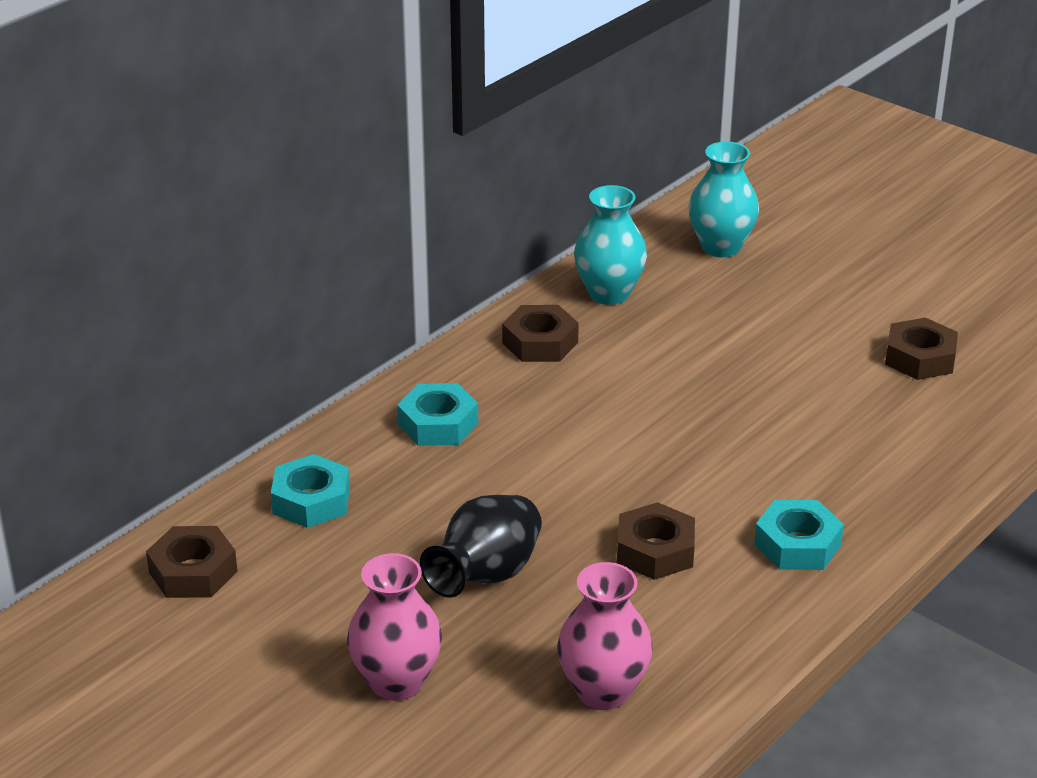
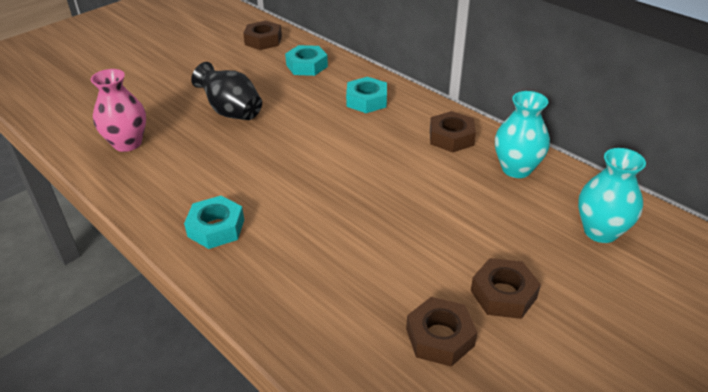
camera: 95 degrees right, 5 degrees up
(396, 682) = (167, 87): pink vase -> none
(655, 551) = (231, 168): brown nut -> brown nut (503, 294)

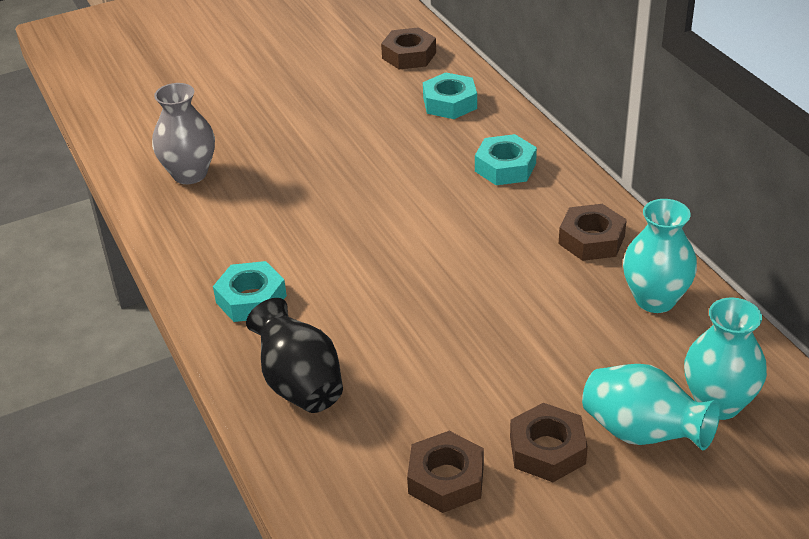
camera: 20 degrees right, 0 degrees up
(127, 143) = (190, 174): pink vase -> grey vase
(231, 112) = (326, 153): black vase -> black vase (300, 384)
(563, 265) = (642, 433): none -> turquoise vase

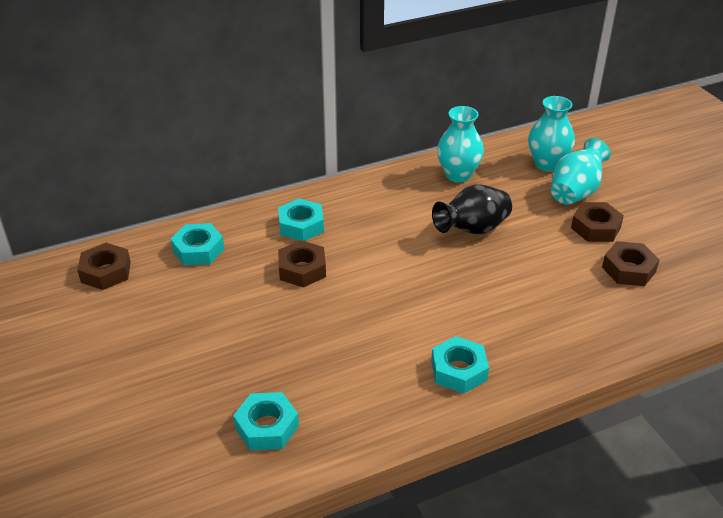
camera: 90 degrees left, 0 degrees up
(190, 174) = (267, 427): grey vase -> turquoise nut
(300, 384) = (554, 338): black vase -> black vase (472, 230)
(591, 240) = (395, 193): brown nut -> brown nut (302, 269)

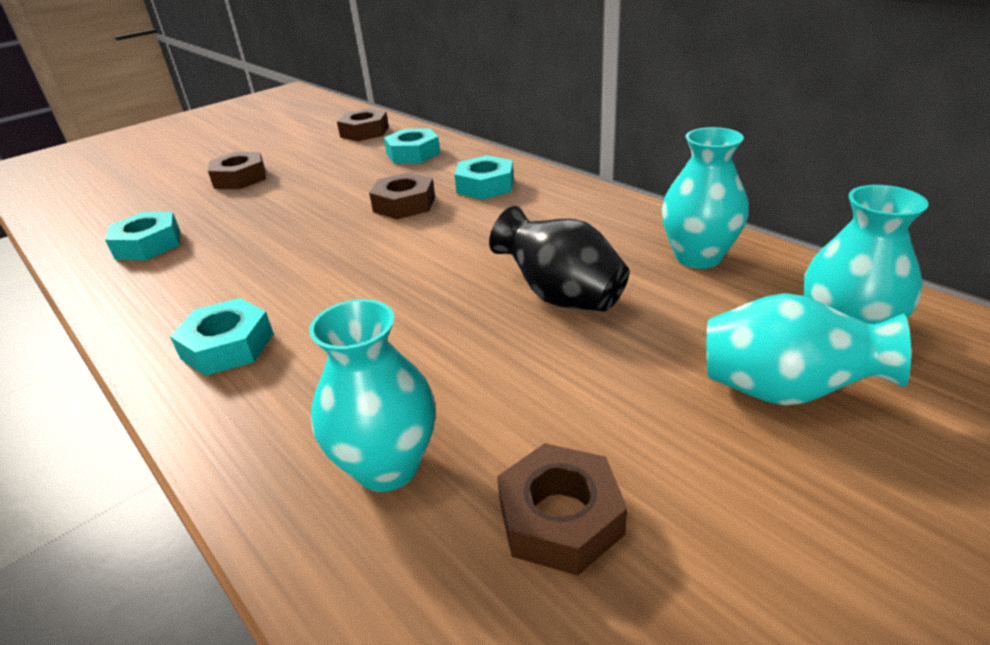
camera: 75 degrees right, 5 degrees down
(586, 313) = (387, 466): none -> turquoise vase
(595, 227) = (679, 440): brown nut -> brown nut (240, 178)

